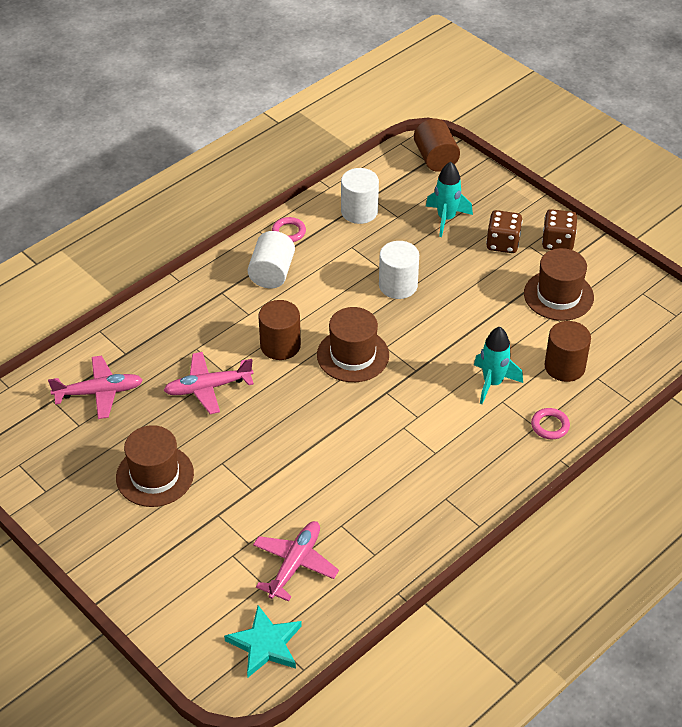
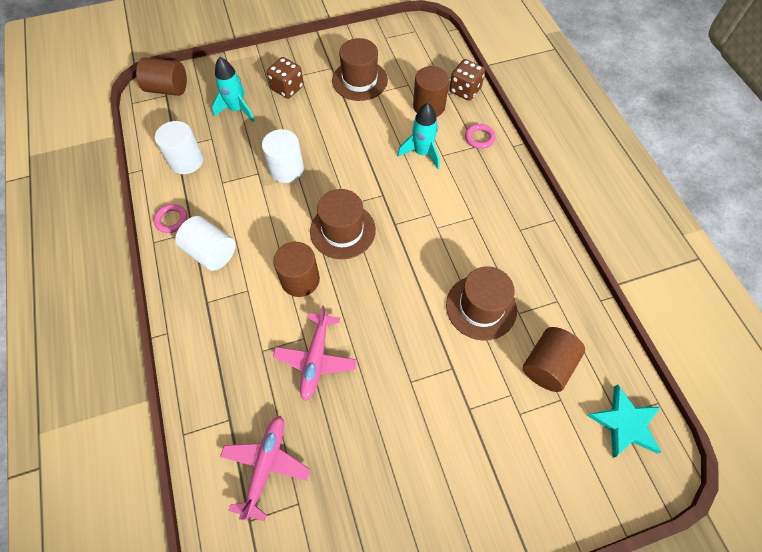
camera: 65 degrees left, 15 degrees up
(155, 475) = (399, 449): brown hat -> brown hat (481, 307)
(295, 564) = (547, 365): pink plane -> brown cylinder
(557, 242) = (308, 58): brown dice -> brown dice (465, 90)

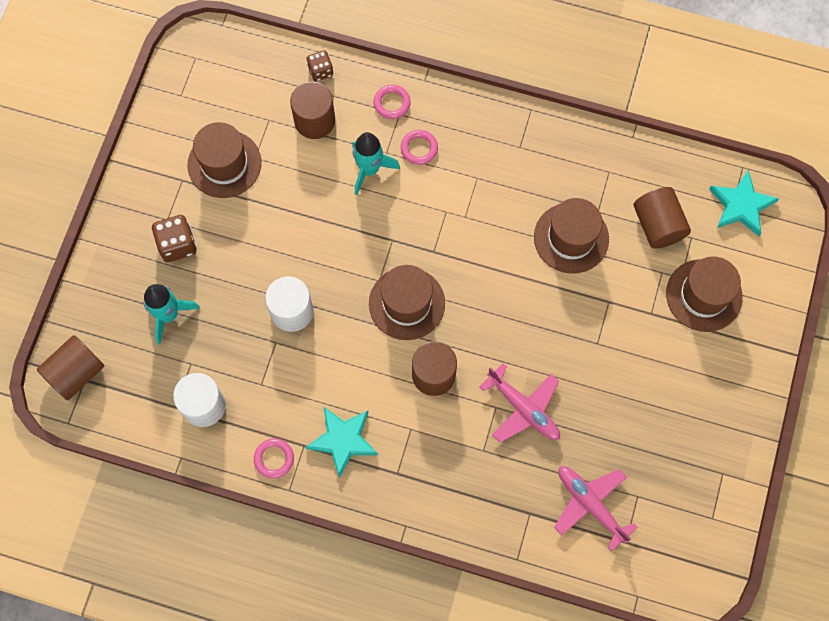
camera: 55 degrees left, 10 degrees up
(211, 252) = (343, 440): white cylinder -> turquoise star
(462, 171) = (419, 148): none -> pink ring
(465, 90) = (320, 71): brown dice -> brown dice, size x0.65
(520, 443) = (704, 295): none -> brown hat

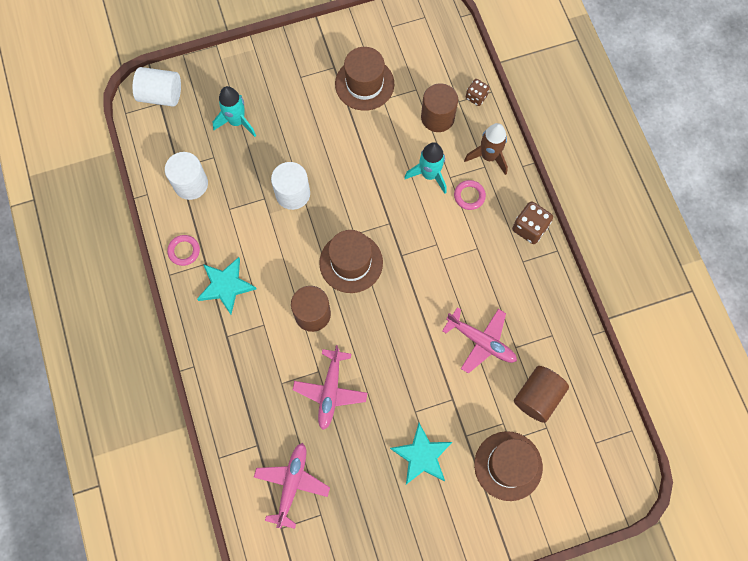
camera: 55 degrees right, 0 degrees up
(76, 373) = (161, 95): brown cylinder -> white cylinder
(177, 244) = (288, 94): brown dice -> brown dice (529, 228)
(392, 103) = (488, 156): pink ring -> brown rocket
(571, 238) = (481, 341): brown hat -> pink plane
(741, 205) = (600, 449): turquoise star -> turquoise star (422, 456)

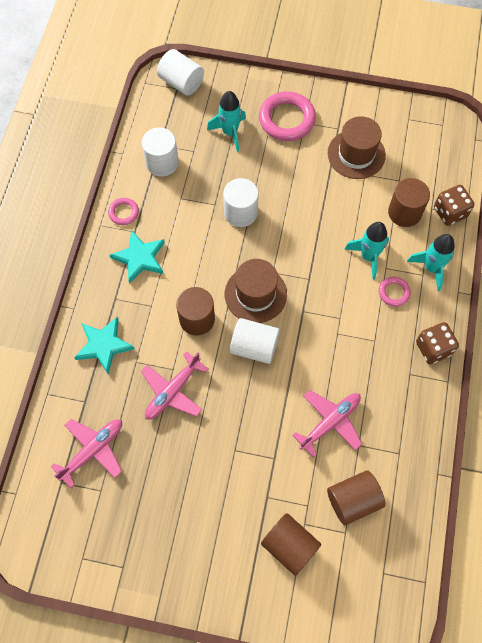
camera: 30 degrees right, 5 degrees down
(282, 82) = (286, 119): none -> pink ring
(378, 311) = (254, 347): none -> white cylinder
(422, 456) = (217, 492): turquoise star -> turquoise star (104, 345)
(476, 97) = (450, 212): brown dice -> brown dice, size x1.54
(481, 341) = (330, 422): pink plane -> pink plane turned 105 degrees counterclockwise
(488, 156) = (431, 268): brown rocket -> turquoise rocket
(508, 465) = (289, 546): brown hat -> brown cylinder

